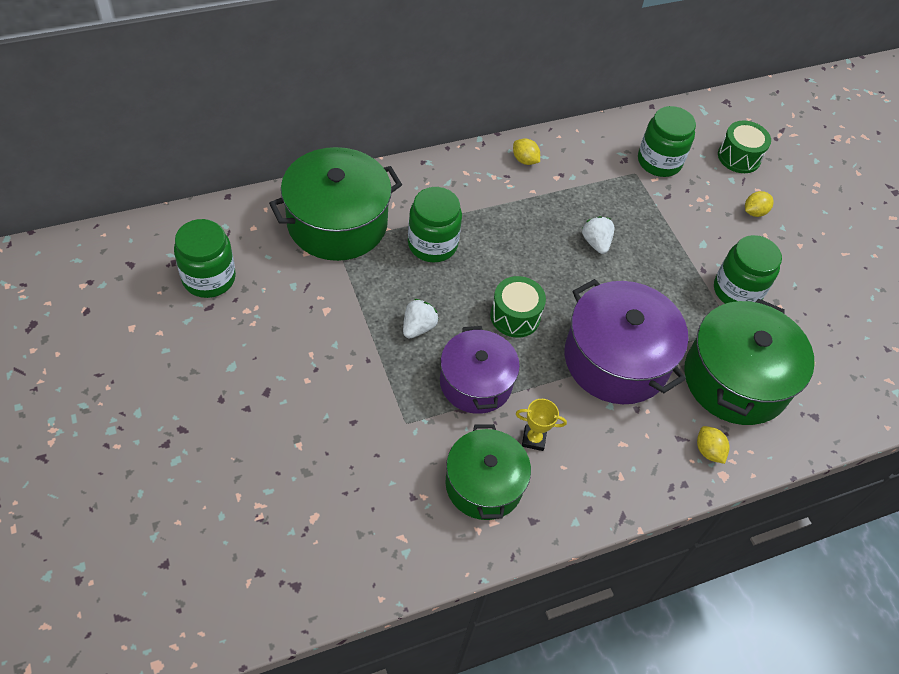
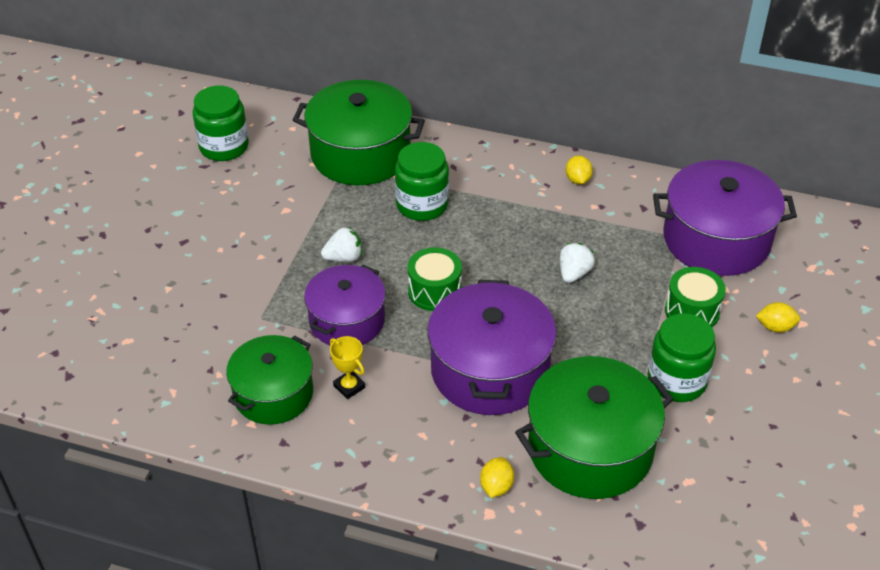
camera: 45 degrees right, 10 degrees down
(659, 162) = (716, 239): green jar -> purple pot
(739, 157) = (813, 274): green drum -> green drum (692, 311)

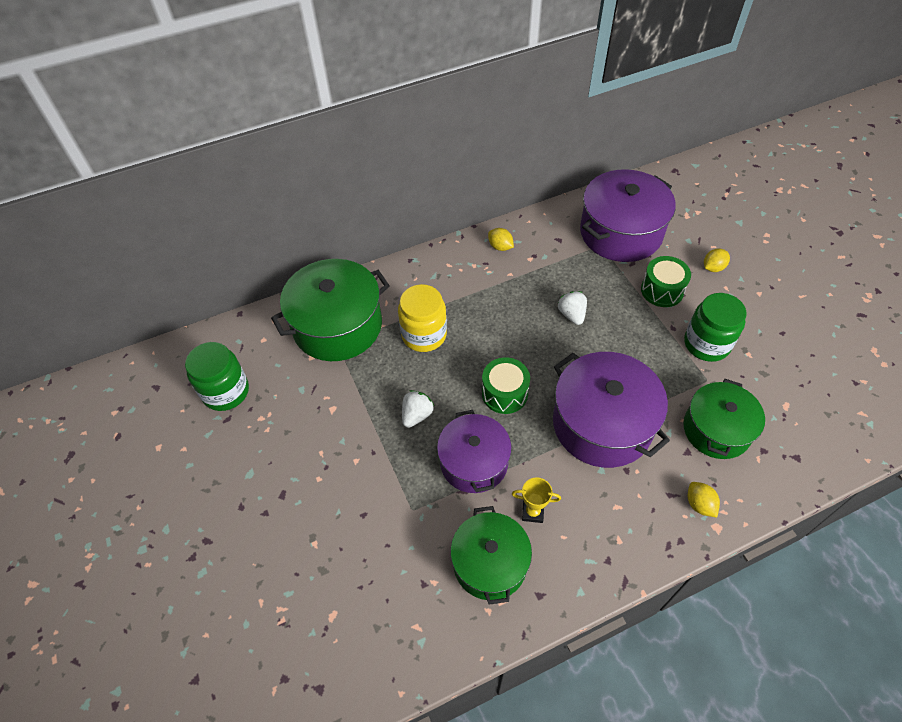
camera: 40 degrees left, 10 degrees up
(422, 205) = (424, 335): green jar -> yellow jar
(590, 449) = (716, 430): green pot -> green pot, size x0.66

